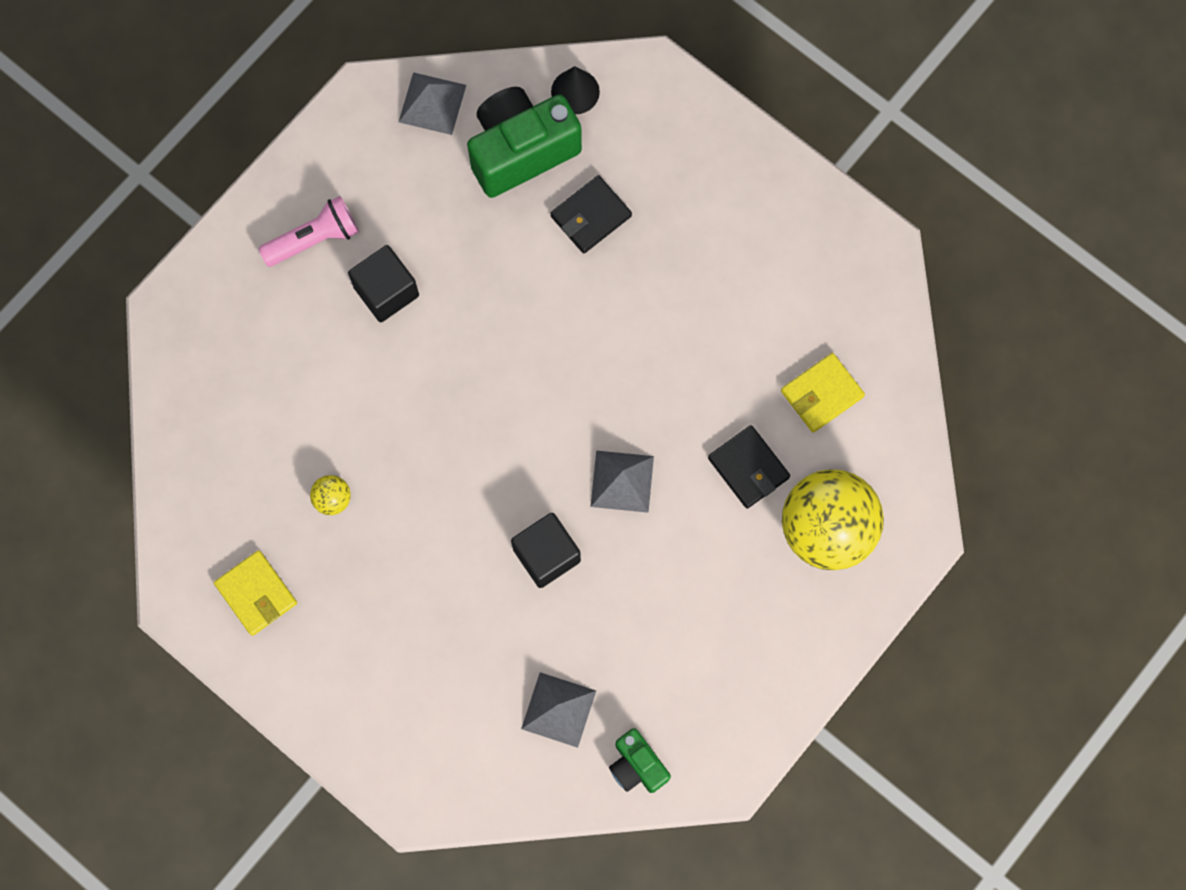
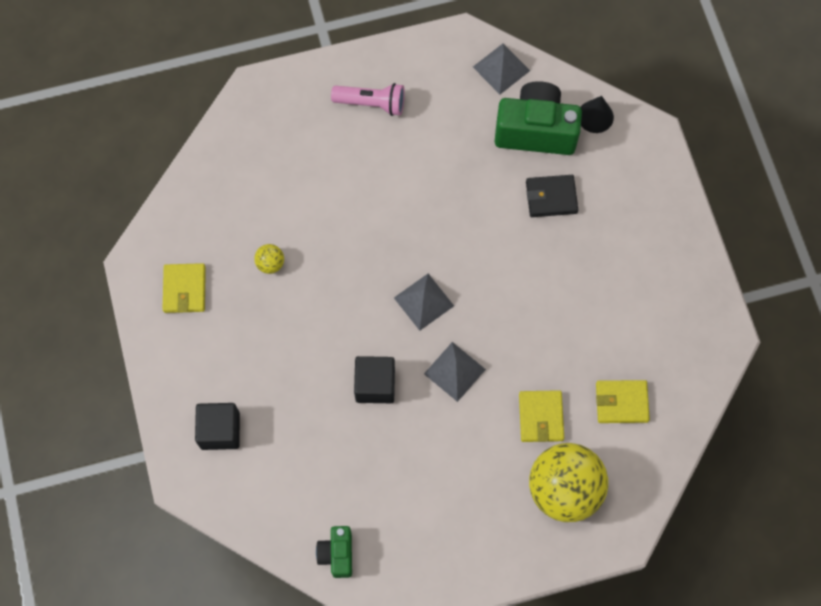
camera: 35 degrees right, 5 degrees down
(386, 291) = (392, 162): black cube -> black cube (220, 431)
(558, 709) = (314, 485): grey pyramid -> grey pyramid (423, 301)
(748, 468) = (541, 417): black wallet -> yellow wallet

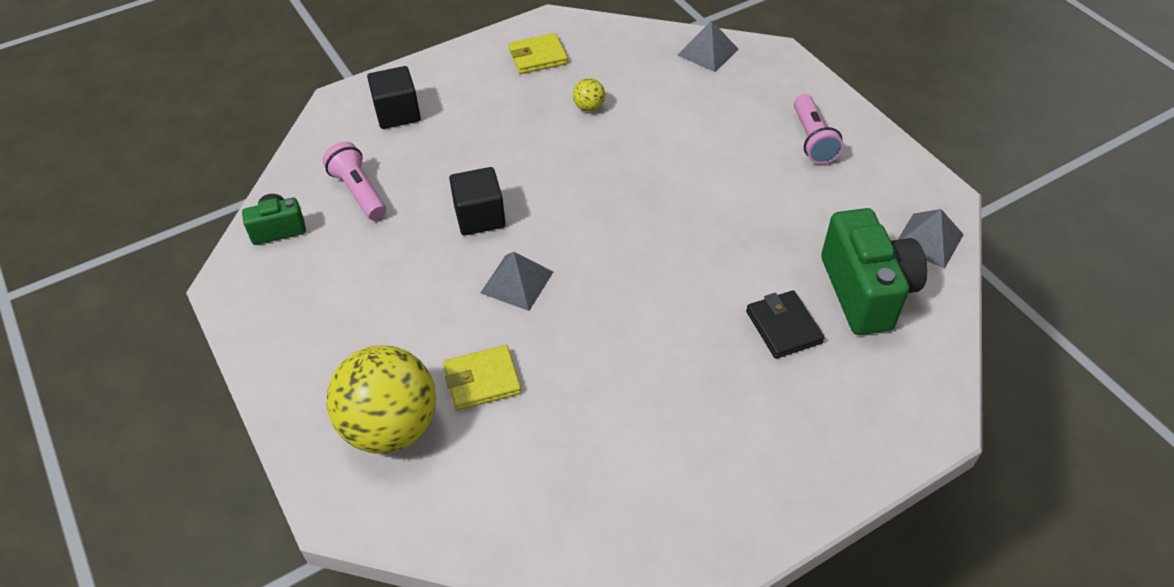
camera: 75 degrees right, 20 degrees down
(313, 480) = (359, 192): none -> pink flashlight
(423, 301) = (593, 235): grey pyramid -> grey pyramid (708, 52)
(595, 116) = (923, 350): black cone -> none
(621, 402) = (527, 467): yellow wallet -> none

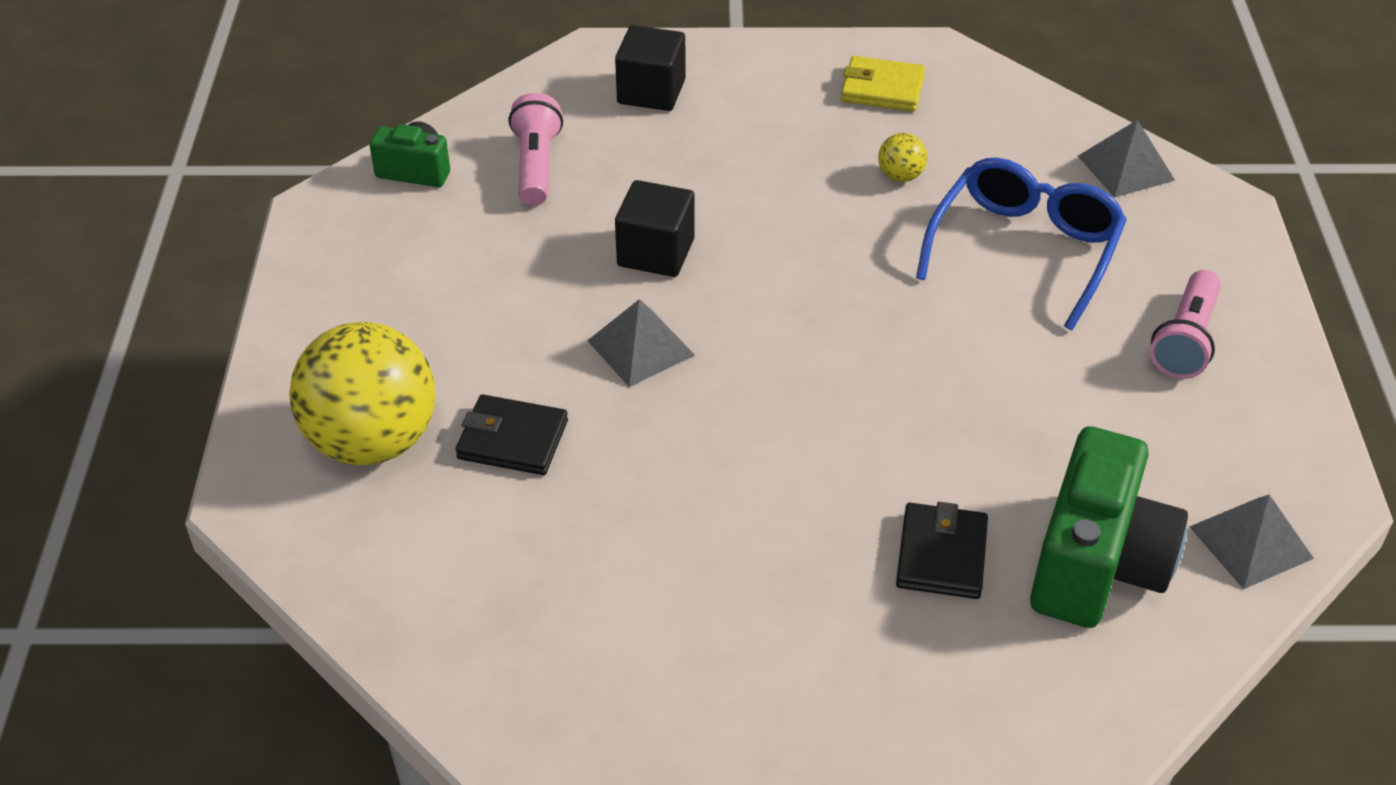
camera: 30 degrees right, 5 degrees down
(482, 380) = (512, 439): yellow wallet -> black wallet
(691, 124) = (1024, 251): none -> blue glasses

